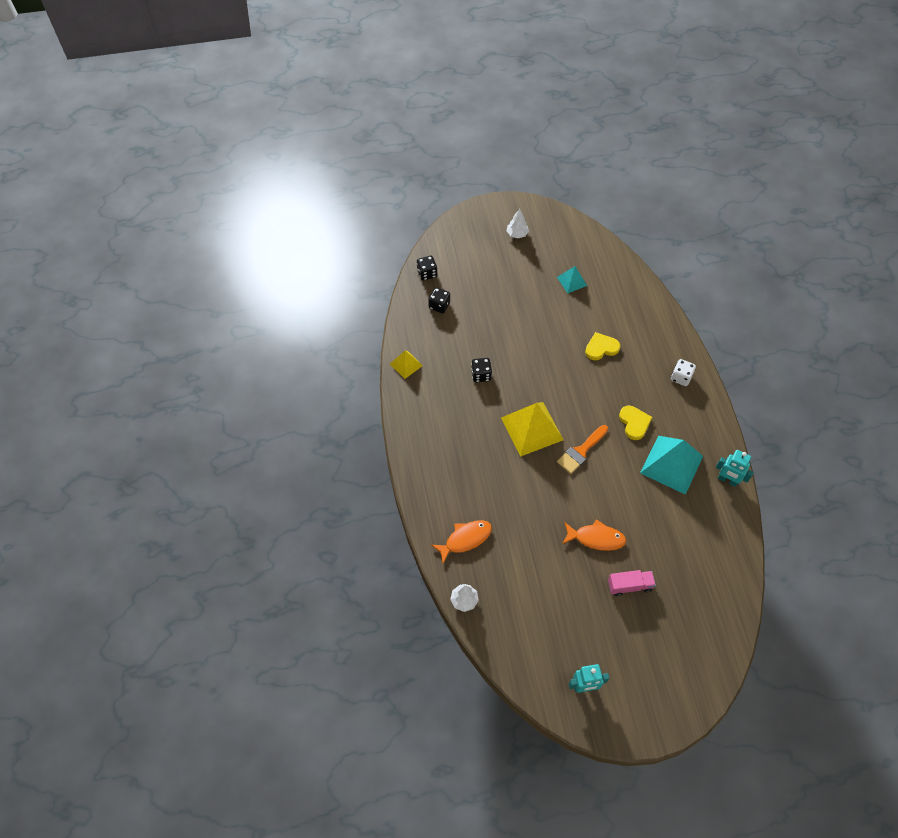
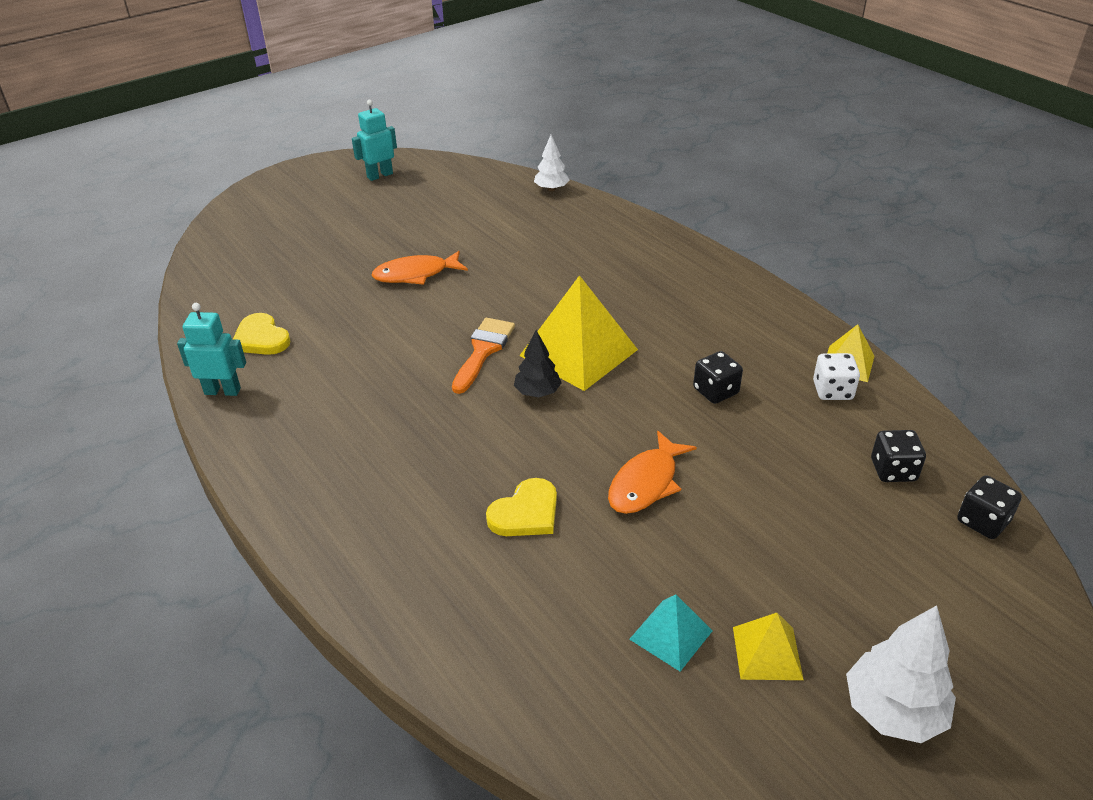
camera: 155 degrees right, 20 degrees down
(465, 539) = (587, 227): orange fish -> orange fish (646, 483)
(517, 234) = (893, 711): white tree -> white tree, size x1.56
(543, 263) = (767, 653): none -> yellow pyramid
(566, 410) = (537, 392): none -> black tree
(629, 585) = (353, 250): pink truck -> none
(634, 423) = (408, 414): yellow heart -> yellow heart (261, 338)
(671, 464) = (325, 381): turquoise pyramid -> none
(681, 377) = (338, 517): white dice -> white dice (832, 391)

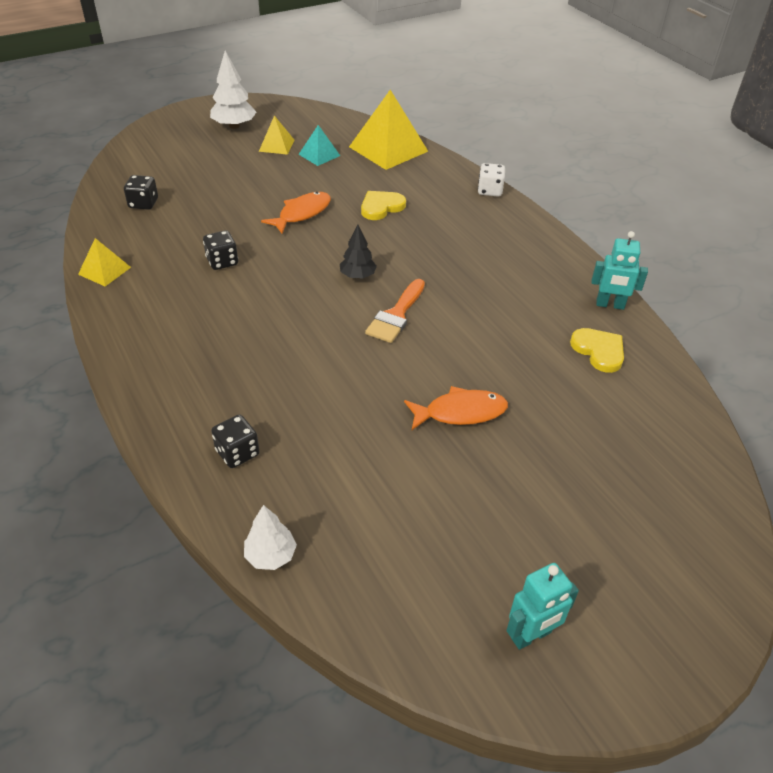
camera: 175 degrees left, 5 degrees up
(578, 352) = (315, 304): yellow pyramid -> yellow pyramid (388, 149)
(832, 391) = (136, 252): white dice -> white dice (490, 191)
(982, 521) = (119, 177): black dice -> black dice (237, 453)

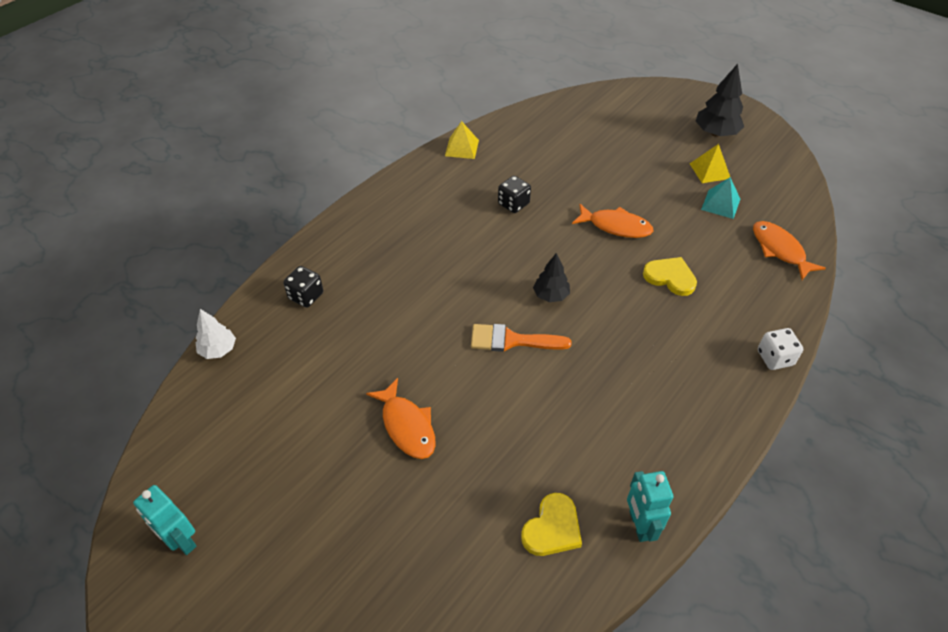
camera: 70 degrees right, 5 degrees up
(143, 203) = (557, 131): black dice -> none
(234, 126) = (716, 133): white tree -> black tree
(388, 149) = (779, 250): yellow pyramid -> orange fish

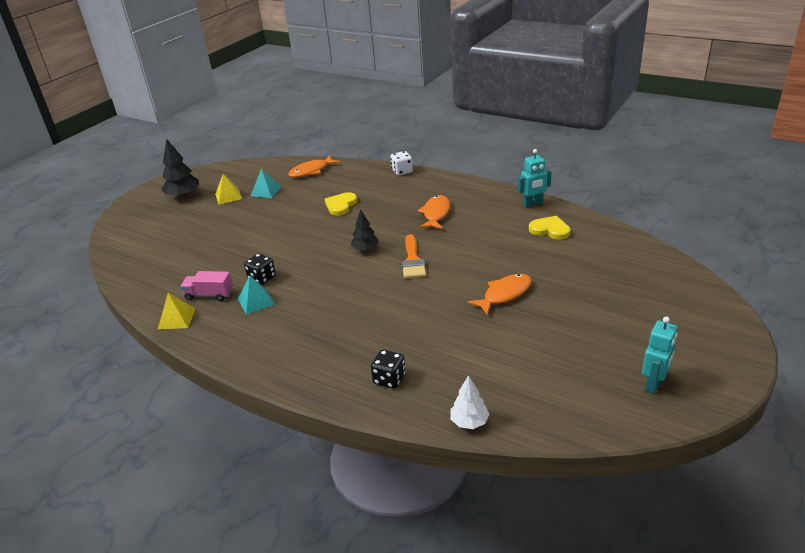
camera: 95 degrees left, 15 degrees down
(471, 200) = (256, 301): none -> turquoise pyramid
(494, 167) = (209, 295): none -> pink truck
(616, 226) = (290, 229): orange fish -> orange fish (436, 214)

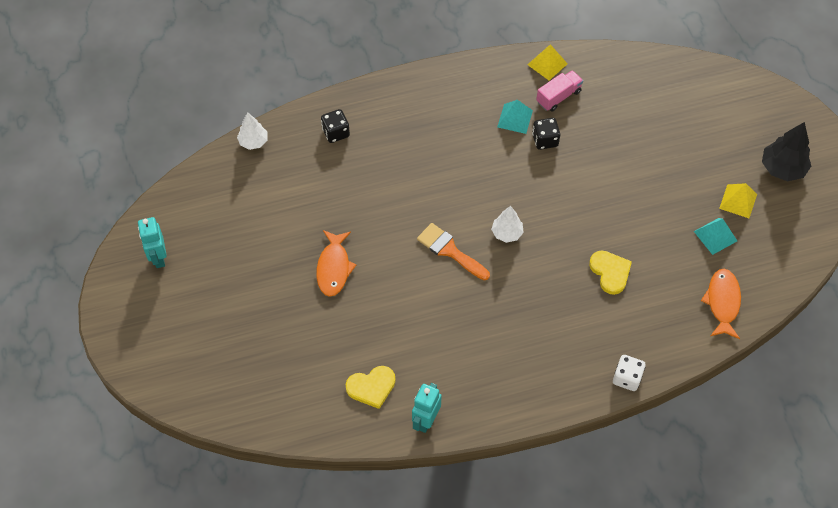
camera: 130 degrees right, 25 degrees up
(365, 249) = (507, 233): black tree -> white tree
(436, 214) = (503, 330): orange fish -> none

